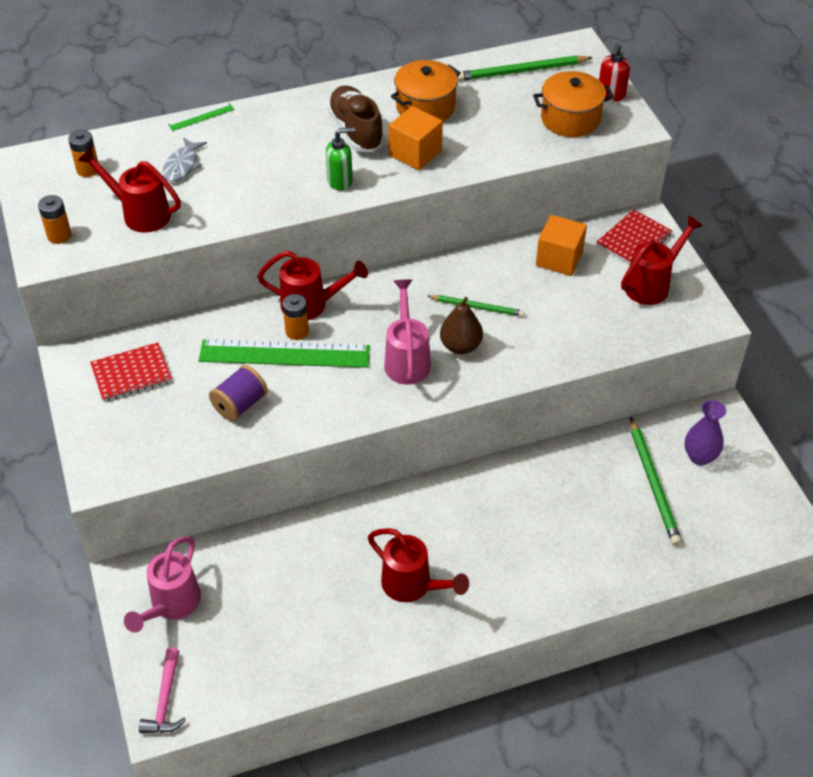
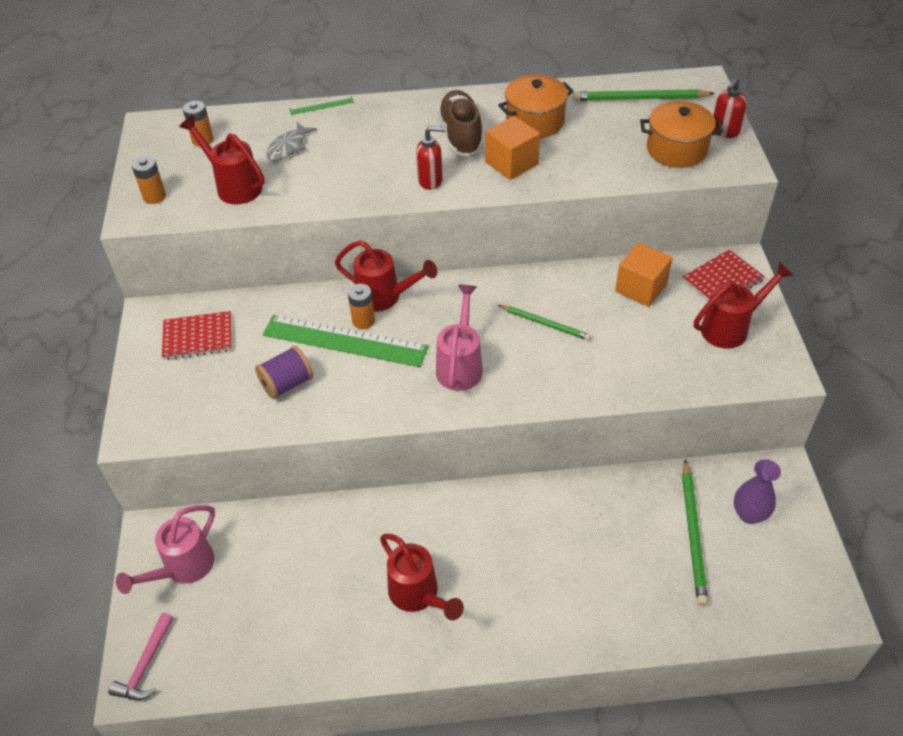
camera: 15 degrees right, 0 degrees up
(340, 181) = (430, 181): green soap dispenser -> red soap dispenser
(460, 346) = (517, 360): brown pear -> none

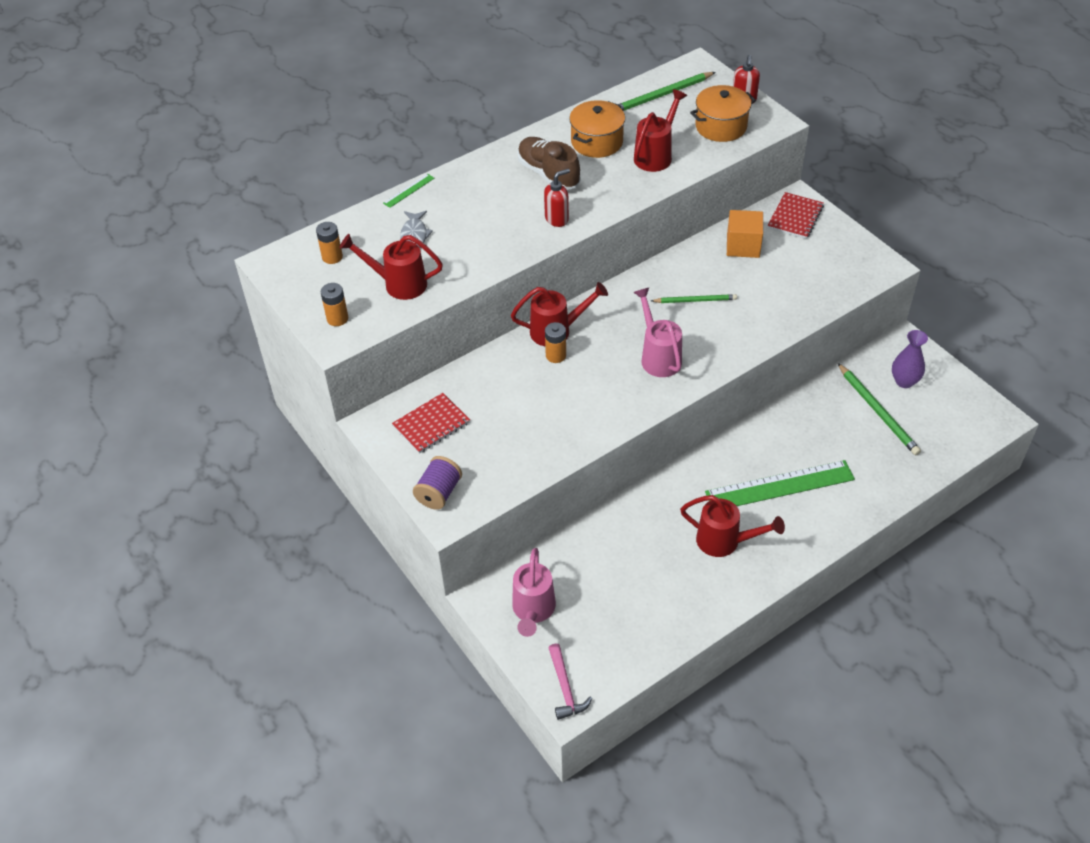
camera: 30 degrees left, 0 degrees up
(287, 384) = (537, 427): purple spool -> purple spool (439, 493)
(345, 341) = (554, 376): green ruler -> green ruler (779, 486)
(511, 163) = (607, 182): orange cube -> none
(730, 328) = (826, 249): red watering can -> red watering can (656, 155)

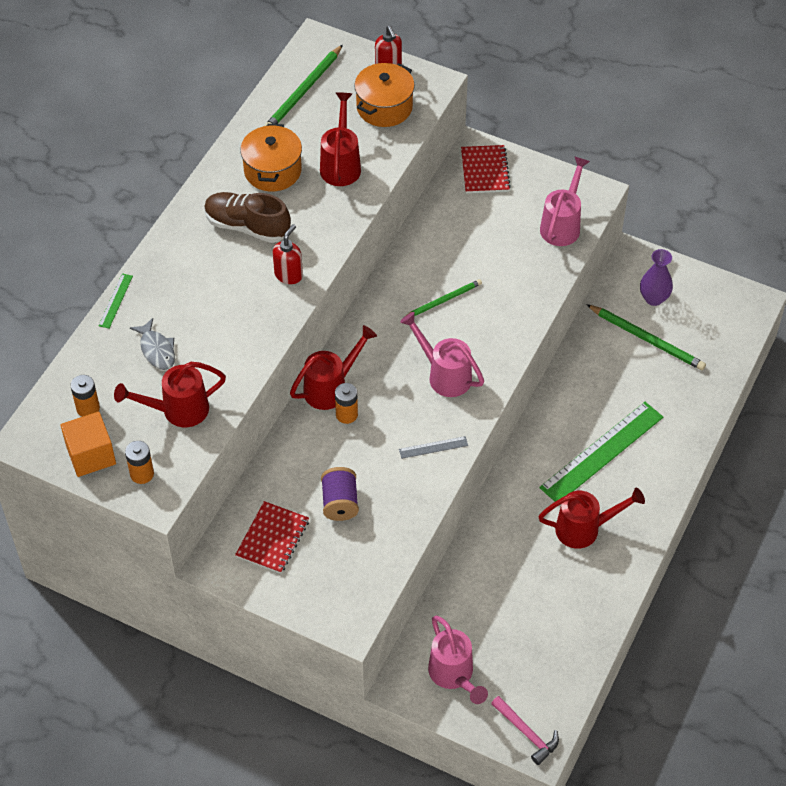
camera: 30 degrees left, 5 degrees up
(439, 493) = (326, 604): purple spool -> purple spool (340, 503)
(611, 408) = (433, 447): none -> grey ruler
(743, 246) = (454, 222): orange cube -> orange cube (91, 455)
(838, 280) = (562, 225): none -> pink watering can

